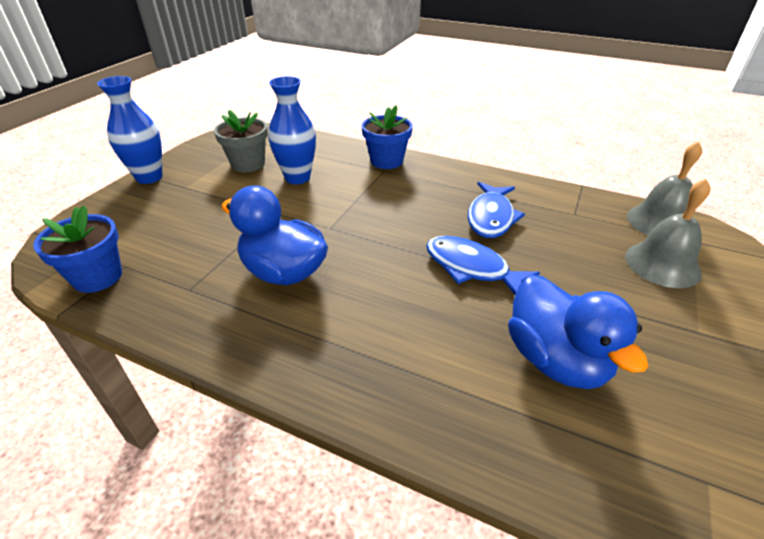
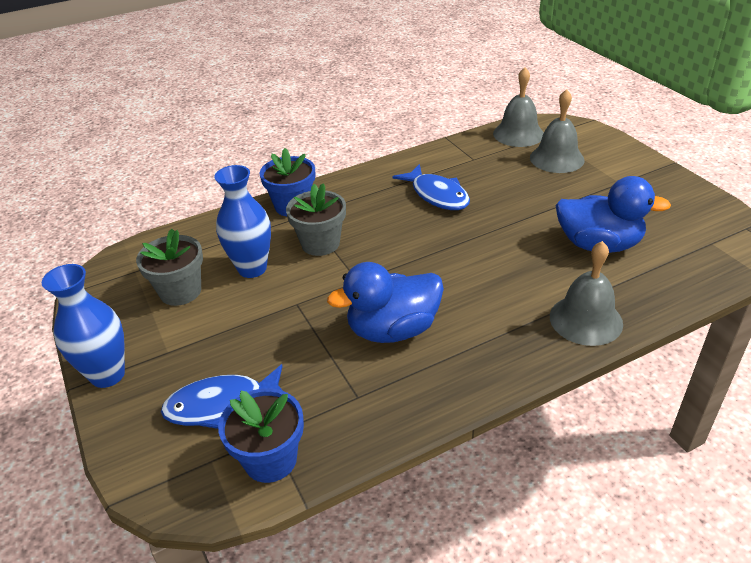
camera: 50 degrees left, 0 degrees up
(356, 191) = (320, 243): none -> grey flower pot
(412, 402) = (585, 320): none -> grey bell
(471, 268) = (484, 233): blue fish -> blue fish (222, 405)

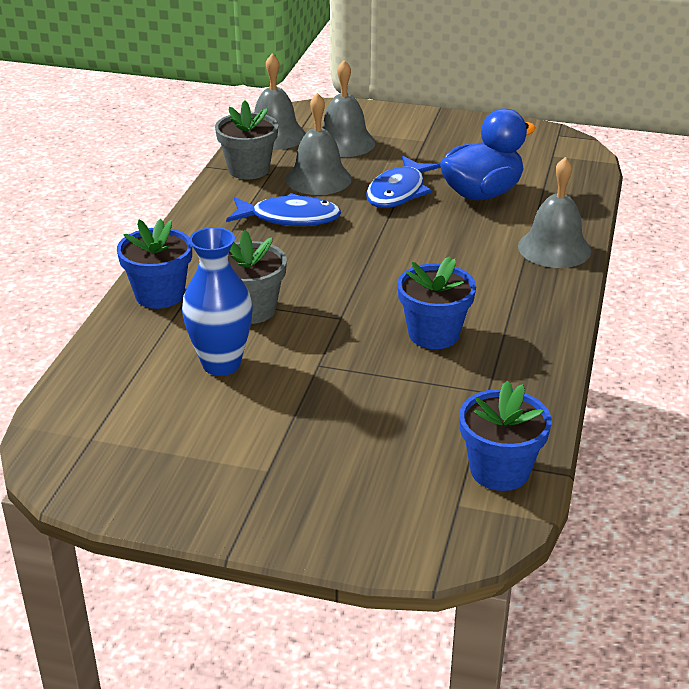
camera: 50 degrees left, 5 degrees down
(107, 375) = (244, 523): blue vase -> none
(180, 291) = (183, 423): grey flower pot -> grey flower pot (248, 169)
(222, 405) = (395, 468): blue fish -> blue fish (398, 192)
(393, 330) = (434, 334): blue duck -> blue flower pot
(498, 177) = (318, 179): none -> grey bell

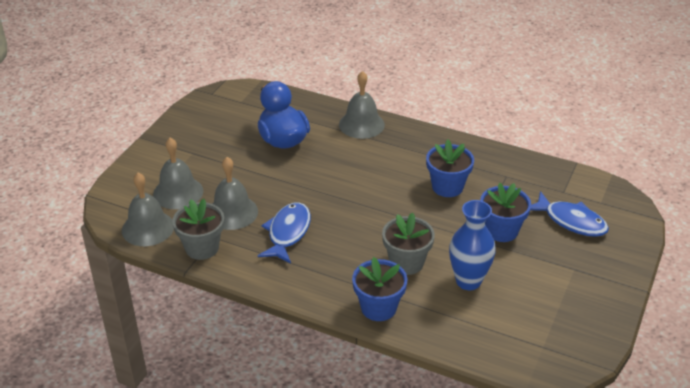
camera: 80 degrees left, 5 degrees up
(398, 192) = (267, 176): blue fish -> blue fish (571, 221)
(499, 470) = (574, 183): blue flower pot -> blue flower pot (501, 230)

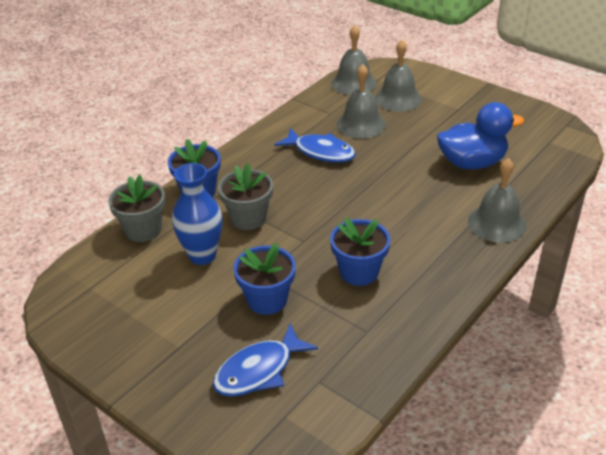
camera: 105 degrees right, 0 degrees up
(202, 248) = (318, 107): grey flower pot -> grey flower pot (143, 230)

